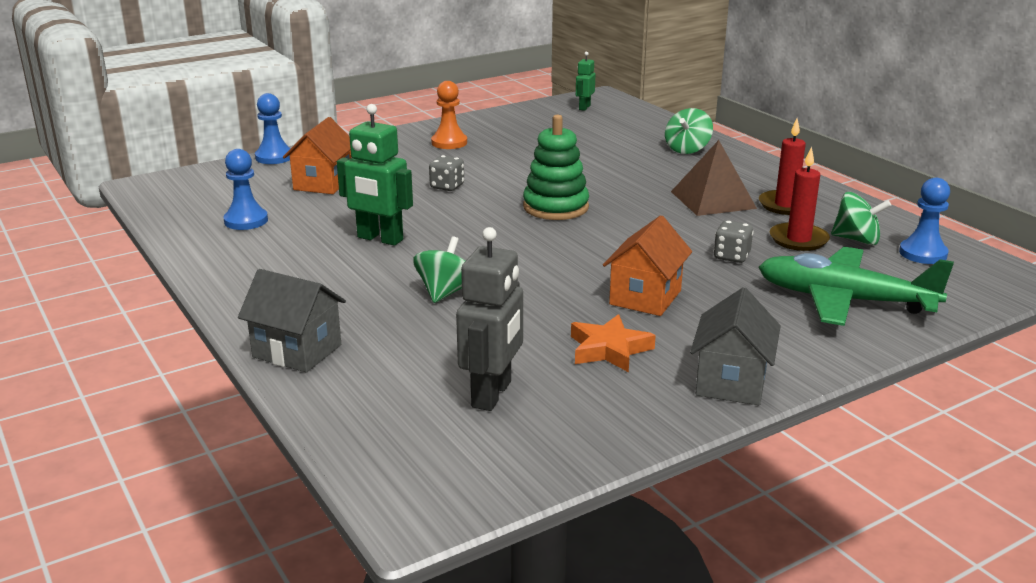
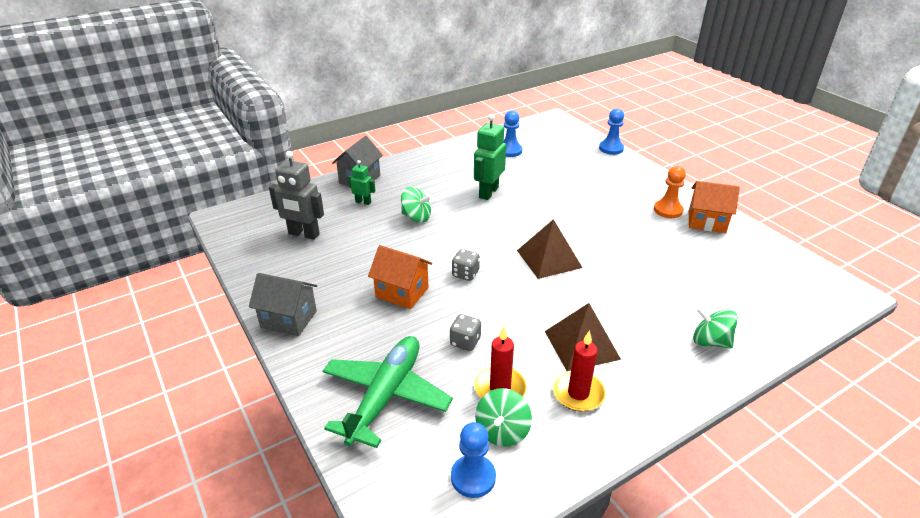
camera: 90 degrees right, 10 degrees up
(323, 183) = (571, 168): orange house -> orange house (706, 222)
(447, 186) = (577, 212): grey dice -> grey dice (465, 274)
(555, 207) = (549, 258): green stacking toy -> brown pyramid
(584, 107) = (803, 281): green robot -> green robot (363, 202)
(609, 349) = (338, 274): orange star -> none

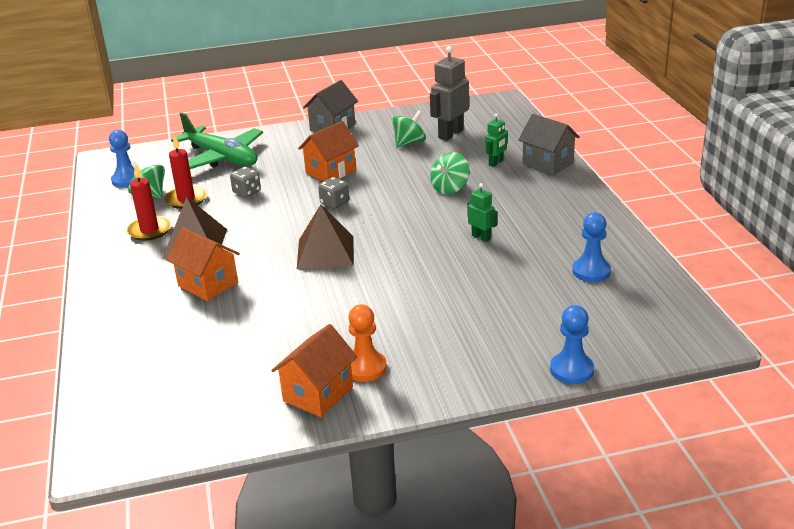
camera: 110 degrees right, 5 degrees down
(488, 192) = (481, 237): green robot -> green robot, size x0.55
(637, 311) = (208, 284): none -> orange house
(710, 341) = (134, 314): green spinning top -> green spinning top (409, 143)

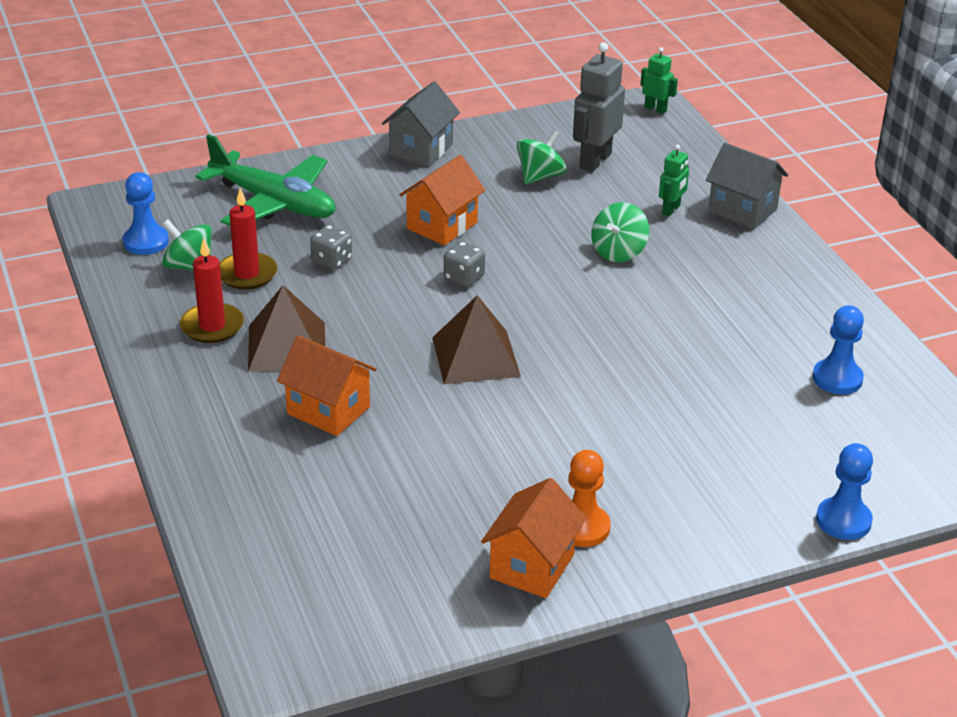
camera: 10 degrees left, 5 degrees up
(481, 237) = (681, 329): green robot -> green robot (655, 109)

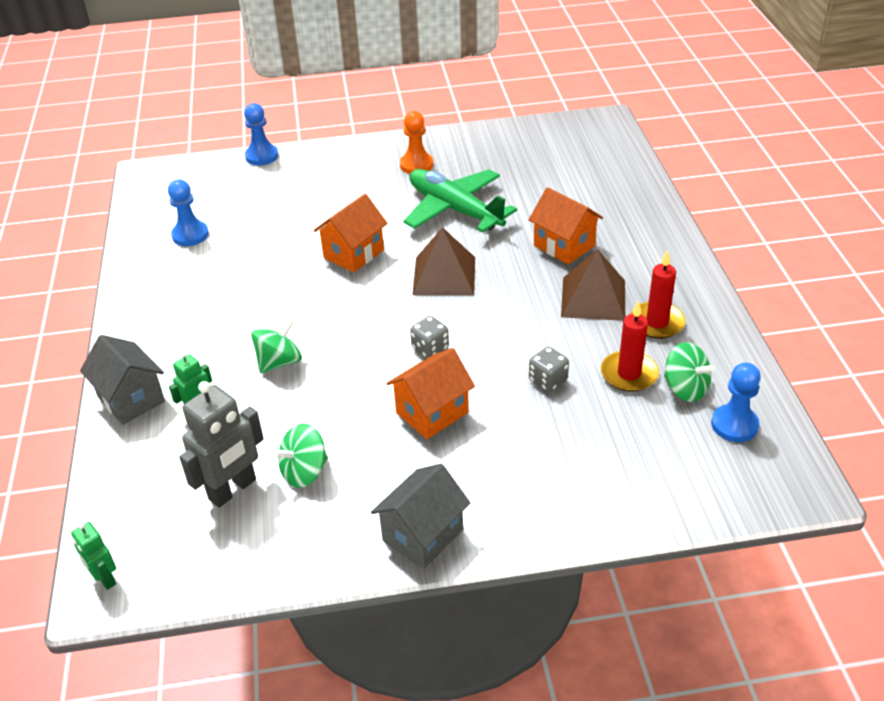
camera: 165 degrees left, 5 degrees up
(274, 203) = (602, 465): green plane -> green plane (454, 209)
(532, 566) = (454, 150): orange house -> orange house (353, 254)

